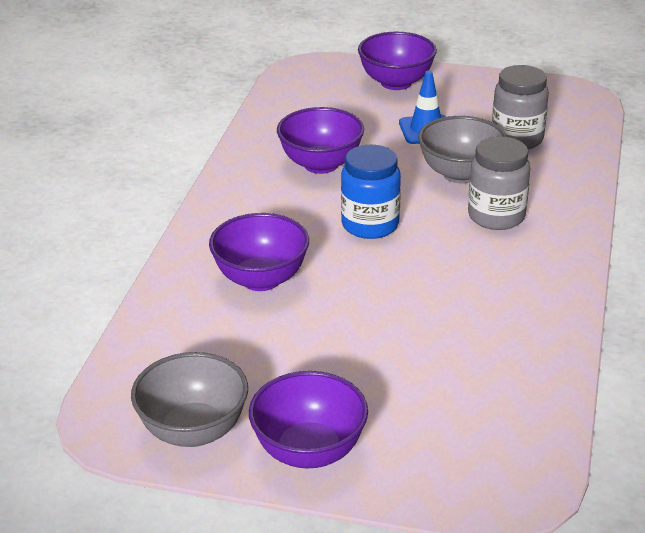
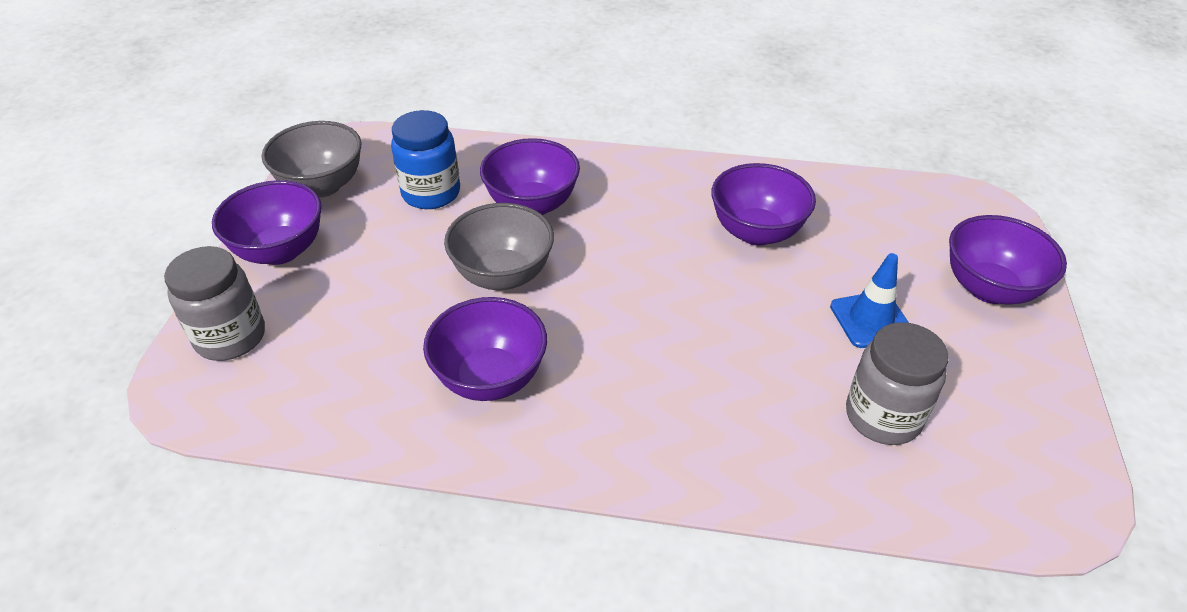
camera: 85 degrees right, 10 degrees up
(370, 225) = (637, 275): blue jar -> blue jar (431, 193)
(460, 174) = (768, 353): grey bowl -> grey bowl (503, 275)
(490, 302) = (490, 378): none -> purple bowl
(496, 216) = (673, 388): grey jar -> grey jar (230, 337)

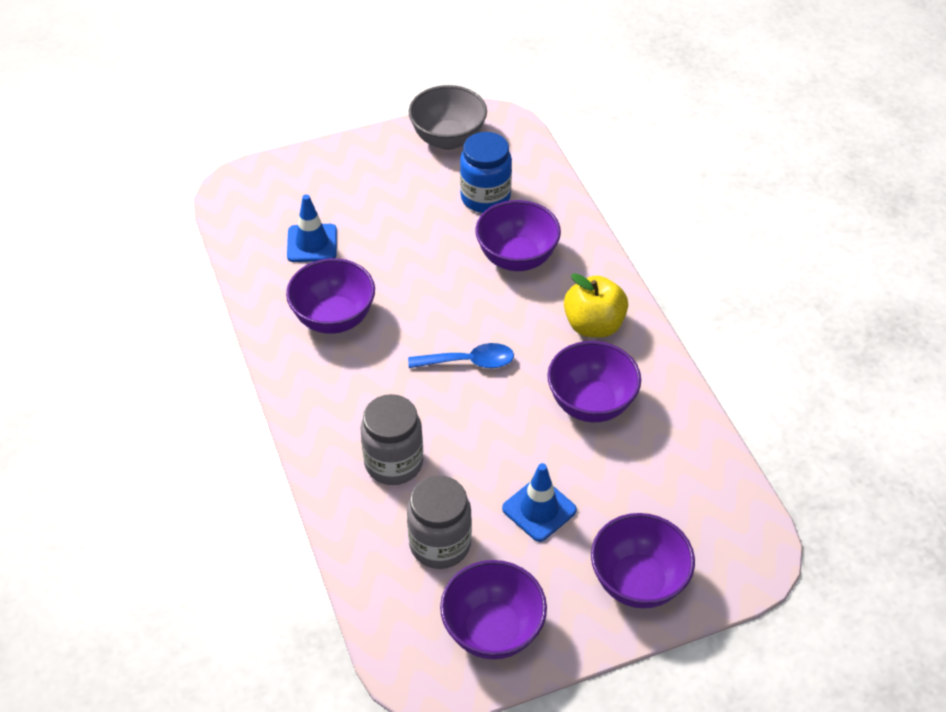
camera: 60 degrees right, 5 degrees up
(230, 337) = (284, 182): grey jar -> grey jar (393, 463)
(280, 250) = (371, 158): purple bowl -> purple bowl (493, 630)
(355, 351) = (312, 243): none -> blue traffic cone
(503, 275) = (430, 278): grey bowl -> none
(643, 293) = (469, 362): none -> blue spoon
(660, 192) = (593, 325): none -> yellow apple

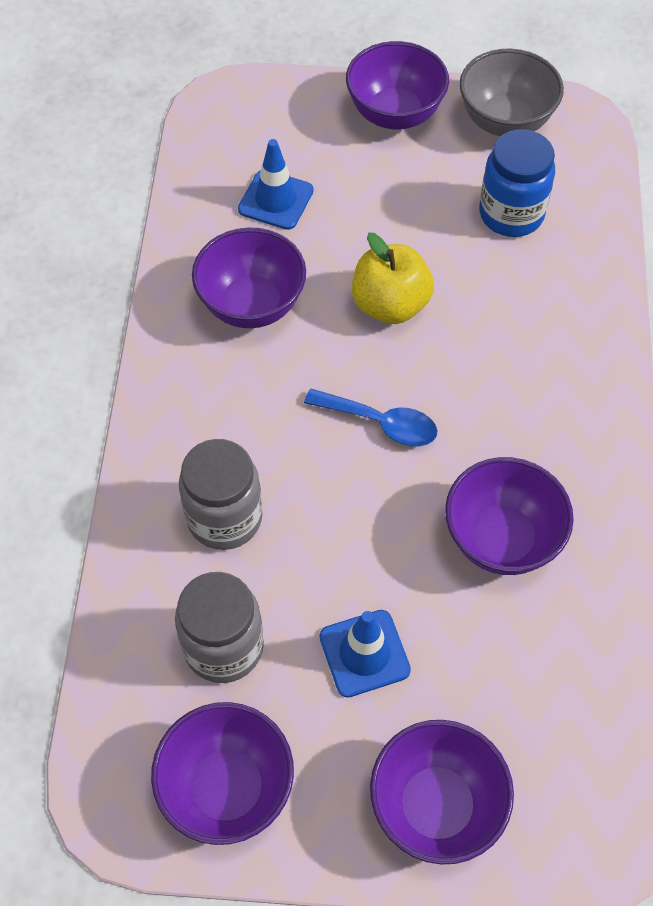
camera: 25 degrees right, 10 degrees up
(517, 258) = (509, 308): purple bowl -> purple bowl (395, 114)
(593, 325) = (559, 434): yellow apple -> yellow apple (390, 305)

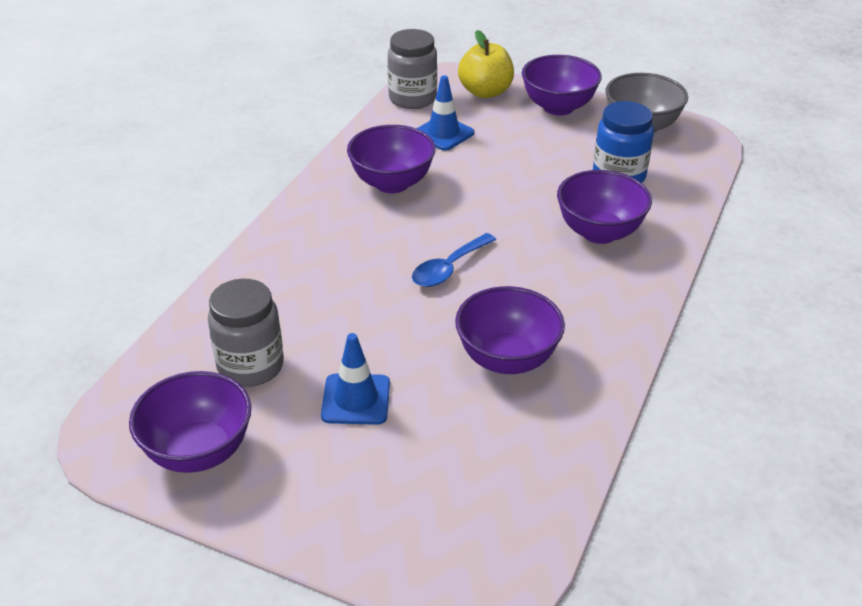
camera: 20 degrees right, 20 degrees down
(224, 518) = (299, 293): grey jar -> grey jar (412, 98)
(380, 423) = (449, 268): blue spoon -> blue spoon turned 90 degrees clockwise
(390, 305) = (495, 205): yellow apple -> yellow apple (485, 92)
(436, 806) = (356, 513): purple bowl -> purple bowl (599, 232)

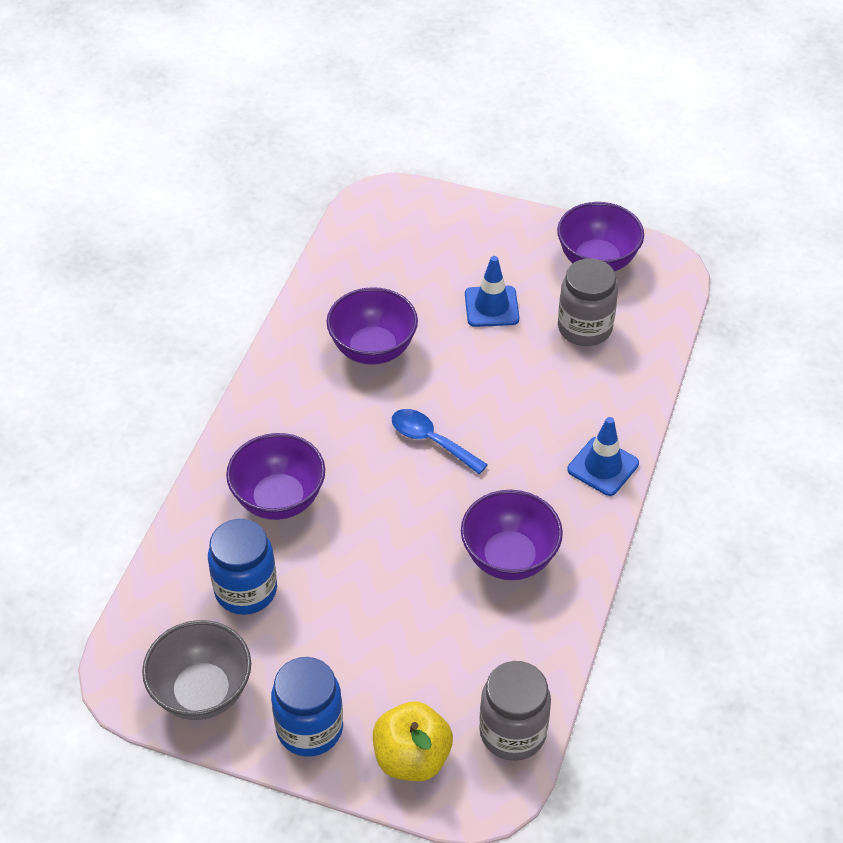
camera: 175 degrees right, 10 degrees up
(443, 133) = (461, 656): blue traffic cone -> blue traffic cone (603, 466)
(449, 268) = (431, 441): blue spoon -> blue spoon turned 90 degrees counterclockwise
(558, 107) = (309, 728): purple bowl -> blue jar

